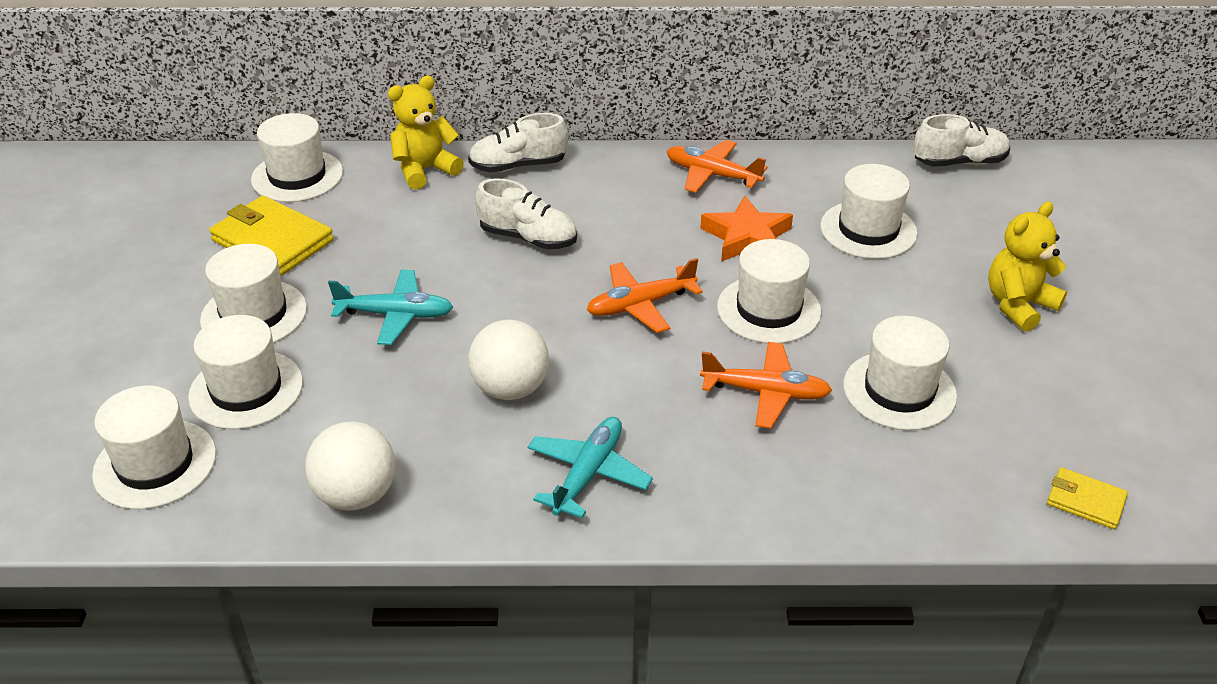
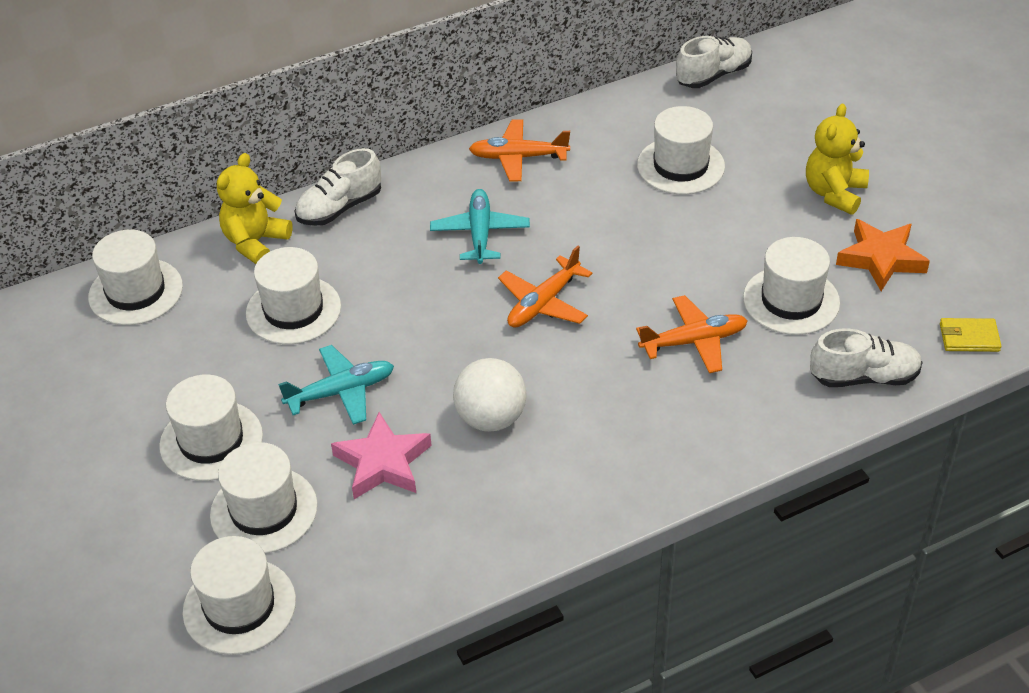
camera: 25 degrees left, 5 degrees up
(272, 240) = (167, 365): yellow wallet -> none
(356, 495) = (434, 558): white ball -> none
(381, 389) = (383, 463): none -> pink star
(528, 238) = (402, 276): white shoe -> white shoe (864, 377)
(588, 473) = (605, 463): turquoise plane -> turquoise plane (480, 233)
(746, 237) = (588, 208): orange star -> orange star (881, 259)
(768, 309) = (649, 268): white hat -> white hat (293, 310)

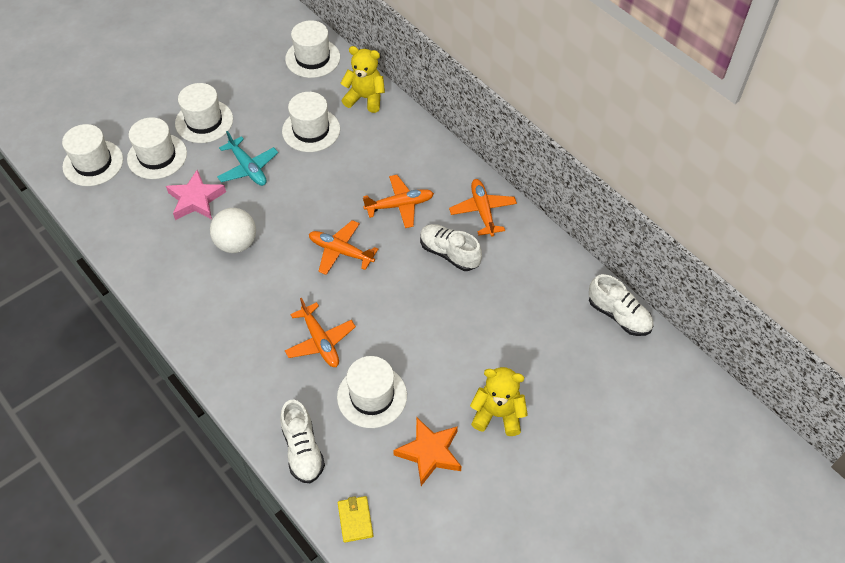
camera: 75 degrees right, 10 degrees up
(339, 208) = (406, 129): white shoe -> white shoe (449, 253)
(480, 233) = (400, 205): turquoise plane -> orange plane
(680, 166) = (501, 308): white hat -> none

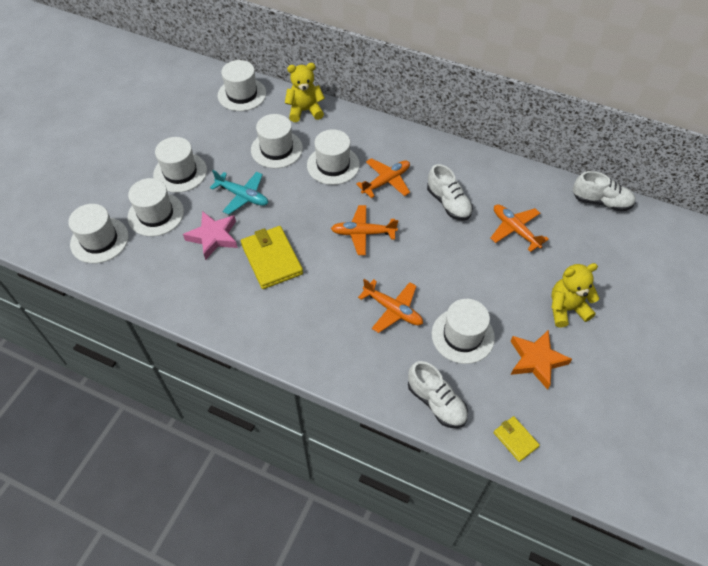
camera: 25 degrees left, 0 degrees up
(236, 243) = (271, 259): white ball -> yellow wallet
(357, 167) = (333, 165): none -> white hat
(449, 253) = (448, 203): white shoe -> white shoe turned 135 degrees counterclockwise
(482, 211) = (452, 163): orange plane -> orange plane (515, 230)

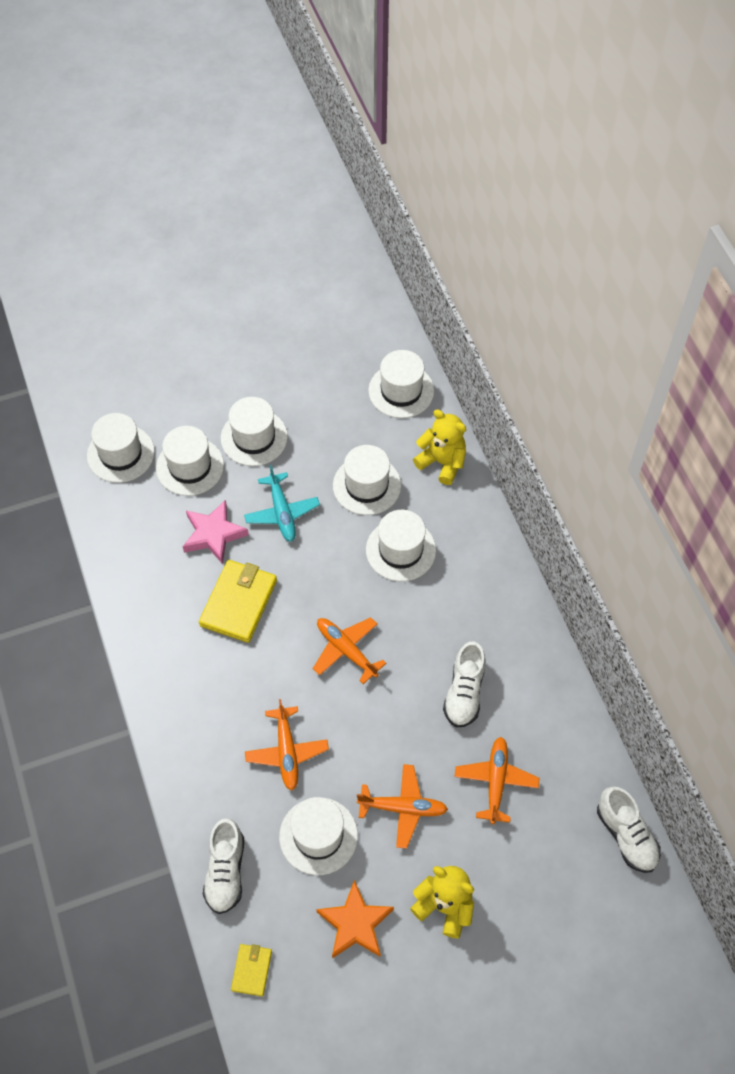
camera: 45 degrees right, 5 degrees up
(386, 181) = (431, 613): orange plane -> orange plane (403, 808)

